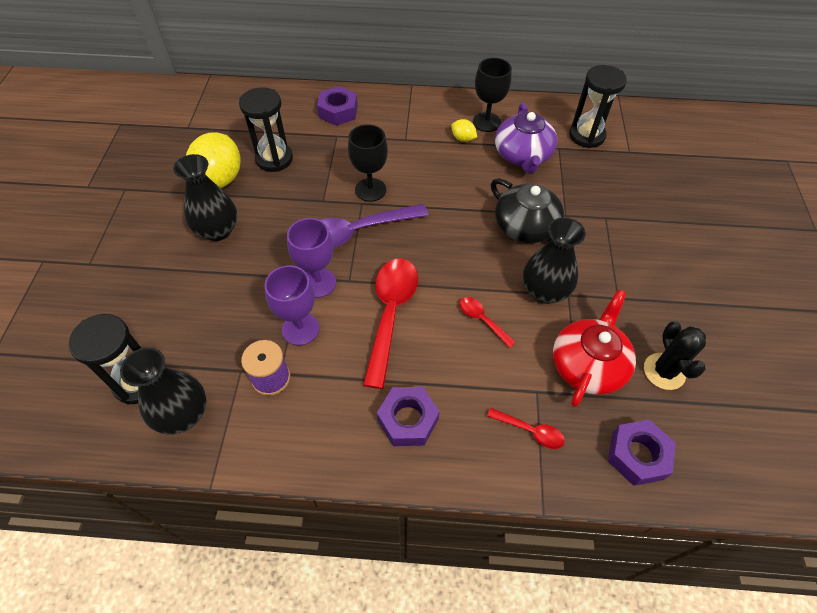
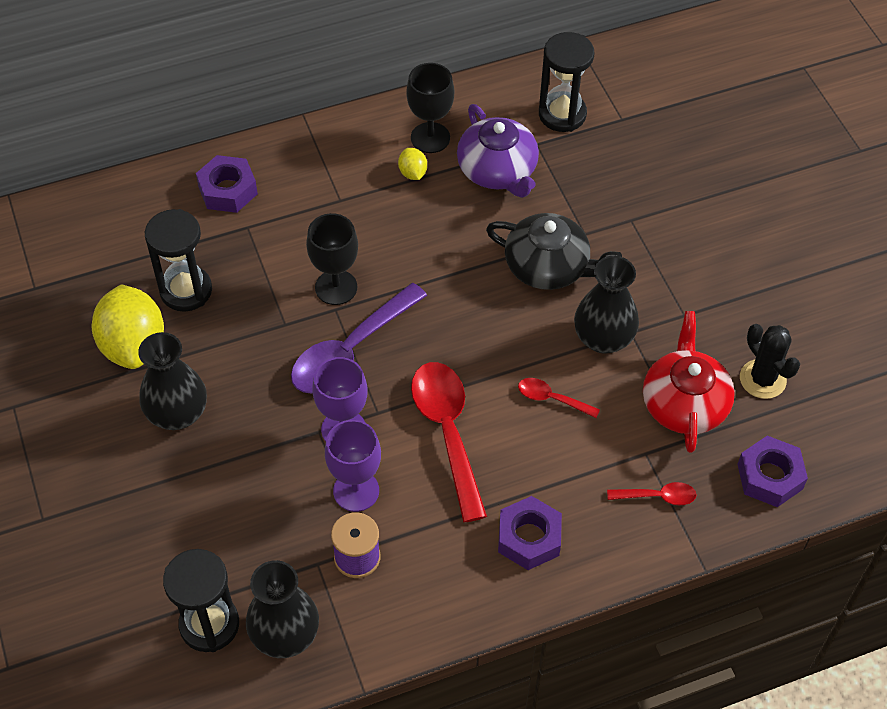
camera: 25 degrees left, 0 degrees up
(463, 139) = (412, 173): yellow lemon -> yellow lemon turned 60 degrees clockwise

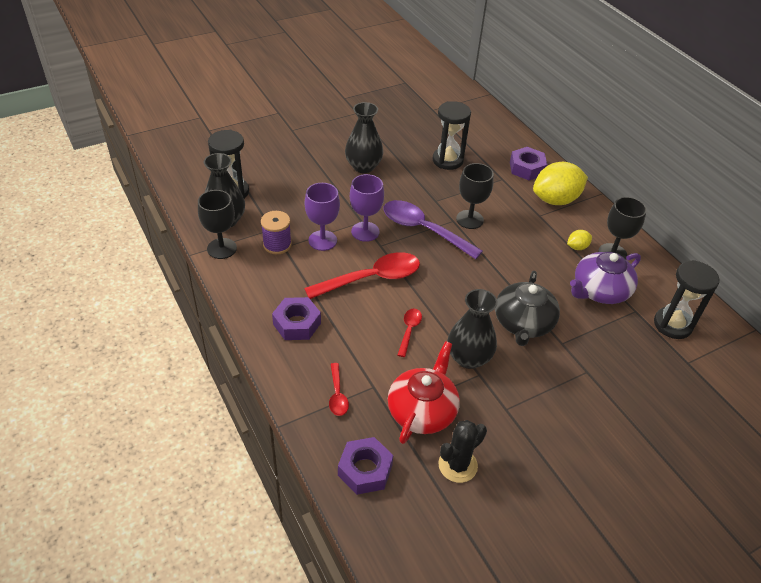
camera: 80 degrees right, 10 degrees down
(133, 345) = (404, 146): yellow lemon -> yellow lemon (555, 200)
(355, 641) = (222, 248): none -> black goblet
(684, 403) = (422, 410): red teapot -> red teapot turned 60 degrees counterclockwise

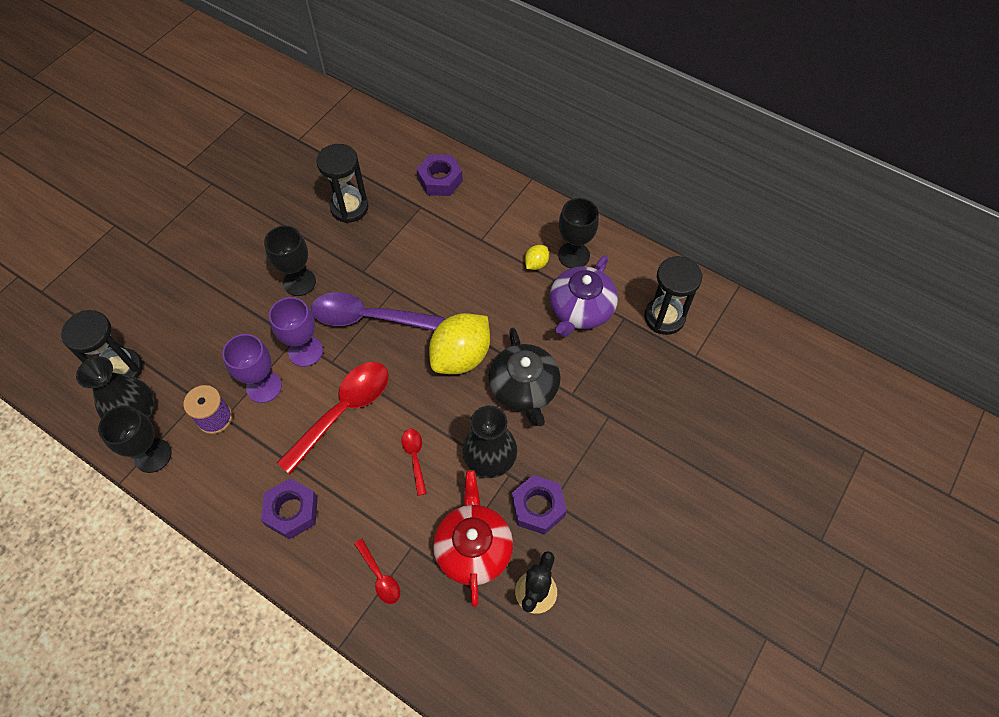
camera: 25 degrees left, 15 degrees up
(363, 166) = (258, 260): black vase -> none
(365, 470) = (450, 648): purple nut -> purple nut (538, 507)
(469, 219) = (411, 280): black goblet -> black goblet (299, 282)
(555, 200) = (488, 210): yellow lemon -> yellow lemon (461, 356)

